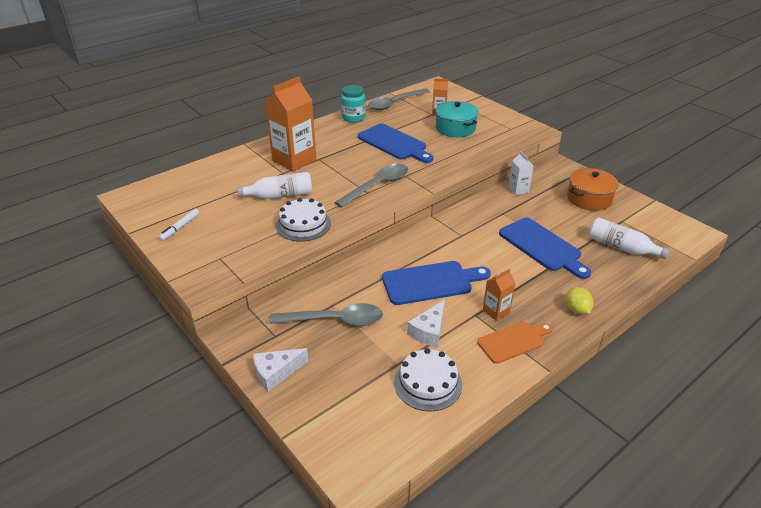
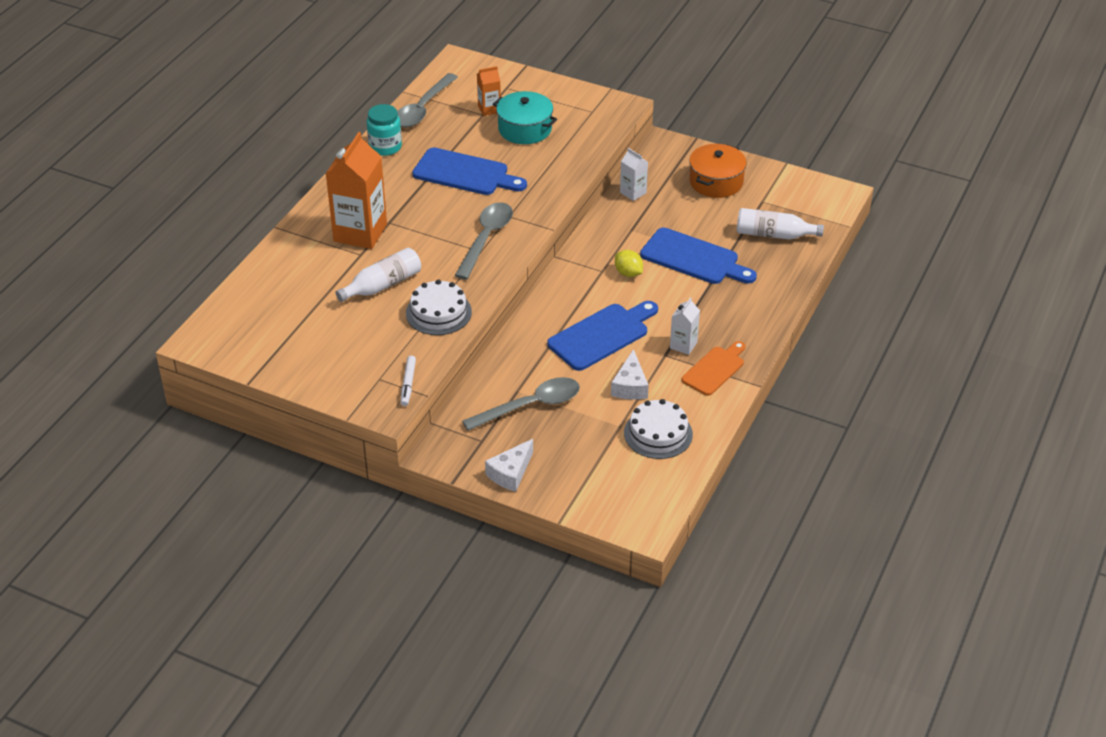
camera: 25 degrees left, 5 degrees up
(180, 228) = (301, 359): white marker -> white marker (408, 384)
(496, 311) = (683, 345): orange carton -> white carton
(577, 310) = (759, 318): yellow lemon -> yellow lemon (628, 273)

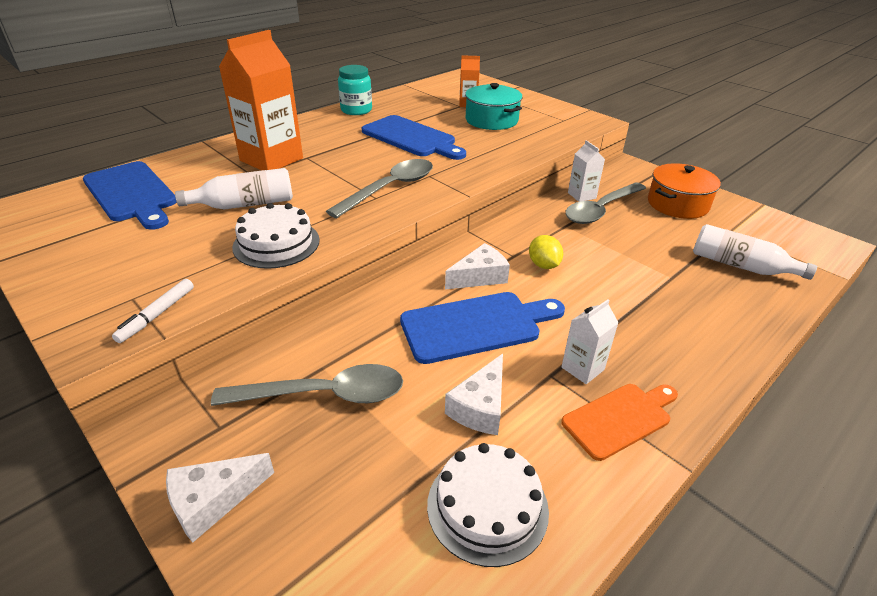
camera: 20 degrees right, 5 degrees down
(423, 108) = (410, 95): grey spoon -> grey spoon (601, 210)
(585, 296) = (479, 277): none -> white cheese
(694, 258) = (631, 268): blue cutting board -> blue cutting board (132, 194)

